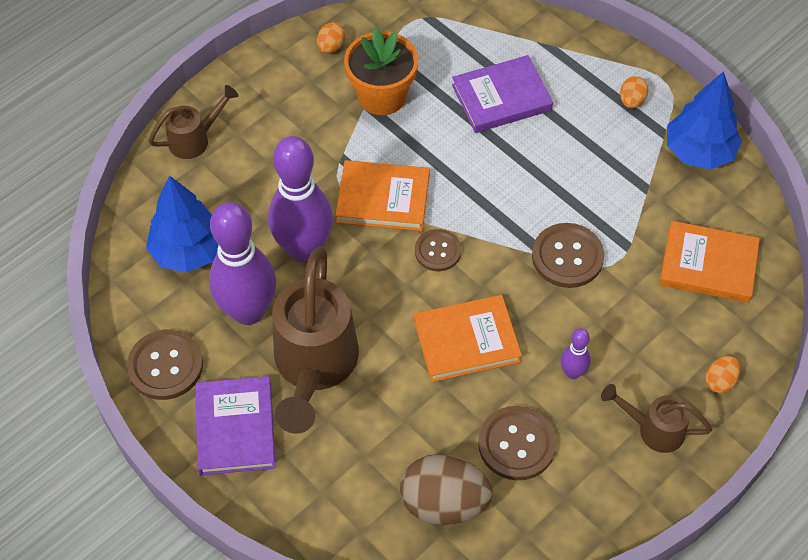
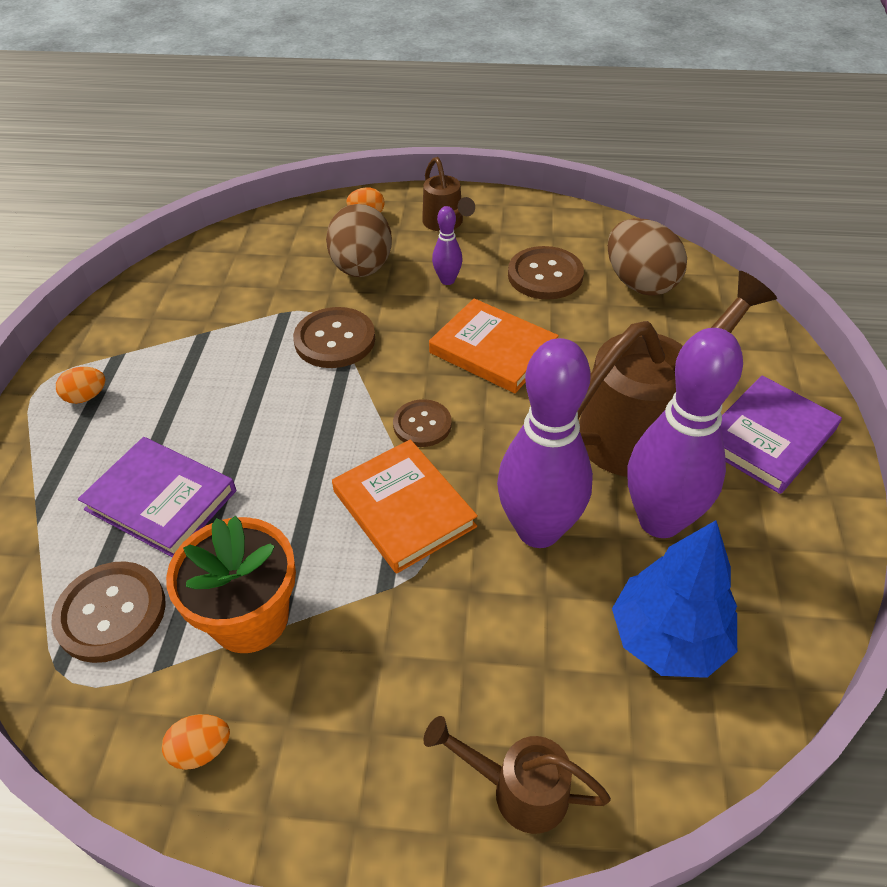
camera: 130 degrees left, 10 degrees down
(165, 366) = (799, 540): brown button -> brown button (111, 613)
(640, 326) = (362, 269): none -> brown egg
(699, 152) = (125, 323): blue tree -> none
(708, 265) = (259, 264): orange book -> none

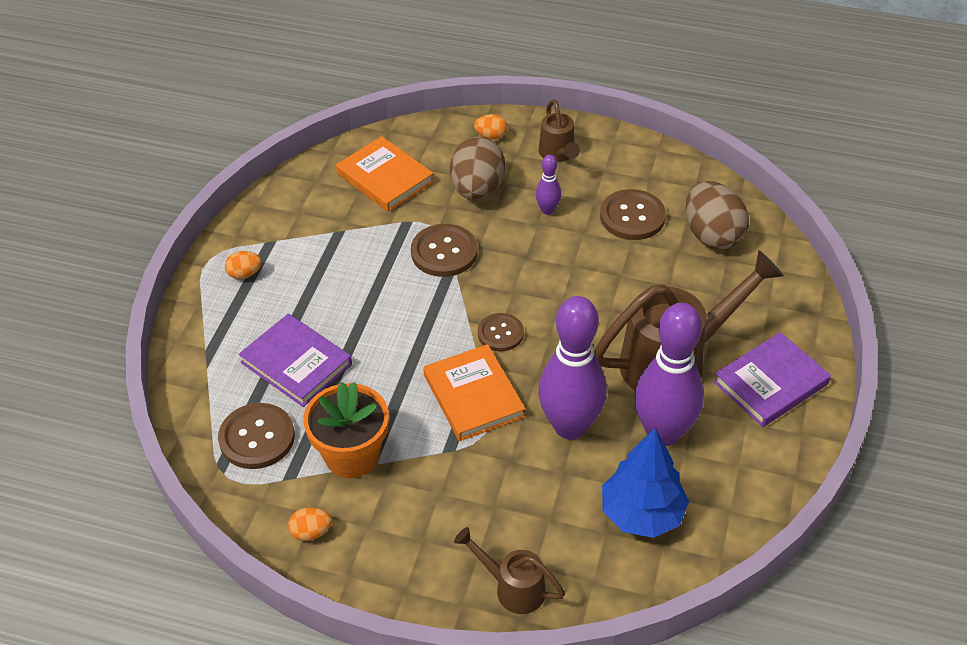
camera: 10 degrees right, 0 degrees up
(493, 350) = (571, 279): orange book -> orange book (385, 178)

